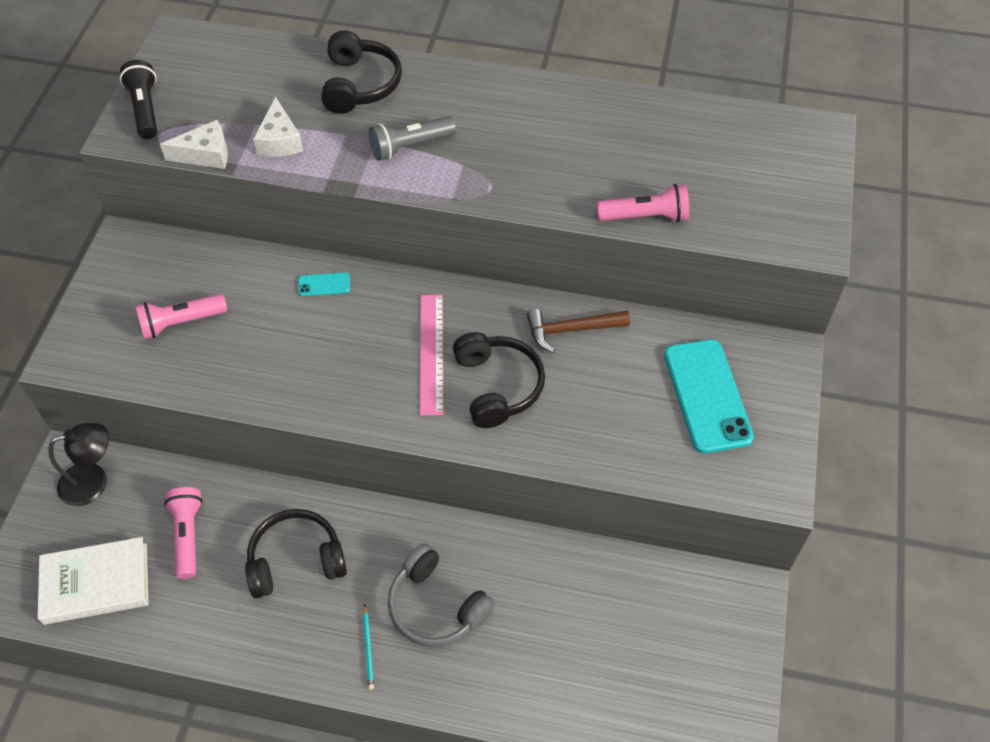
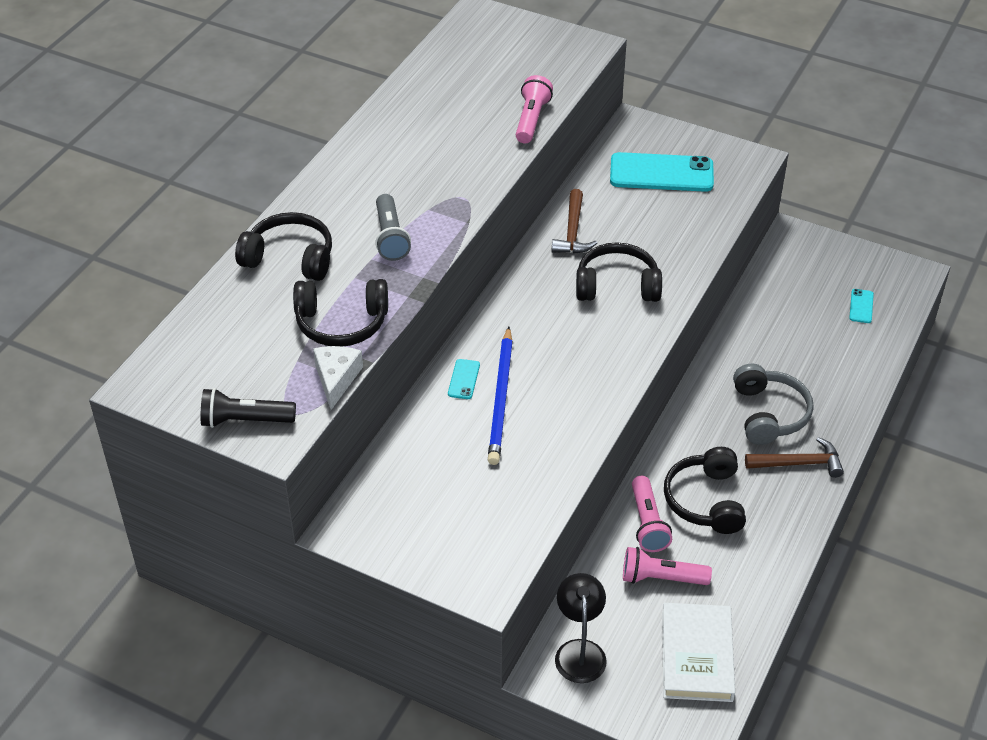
camera: 75 degrees left, 10 degrees down
(181, 323) = (473, 491): pink flashlight -> pink flashlight (648, 523)
(280, 140) = (341, 323): white cheese -> black headphones
(304, 319) = (501, 399): none -> blue pencil
(368, 648) = (799, 463): turquoise pencil -> brown hammer
(431, 353) = (569, 319): pink ruler -> none
(436, 606) = (769, 414): grey headphones -> grey headphones turned 60 degrees counterclockwise
(649, 690) = (861, 306): none -> turquoise phone

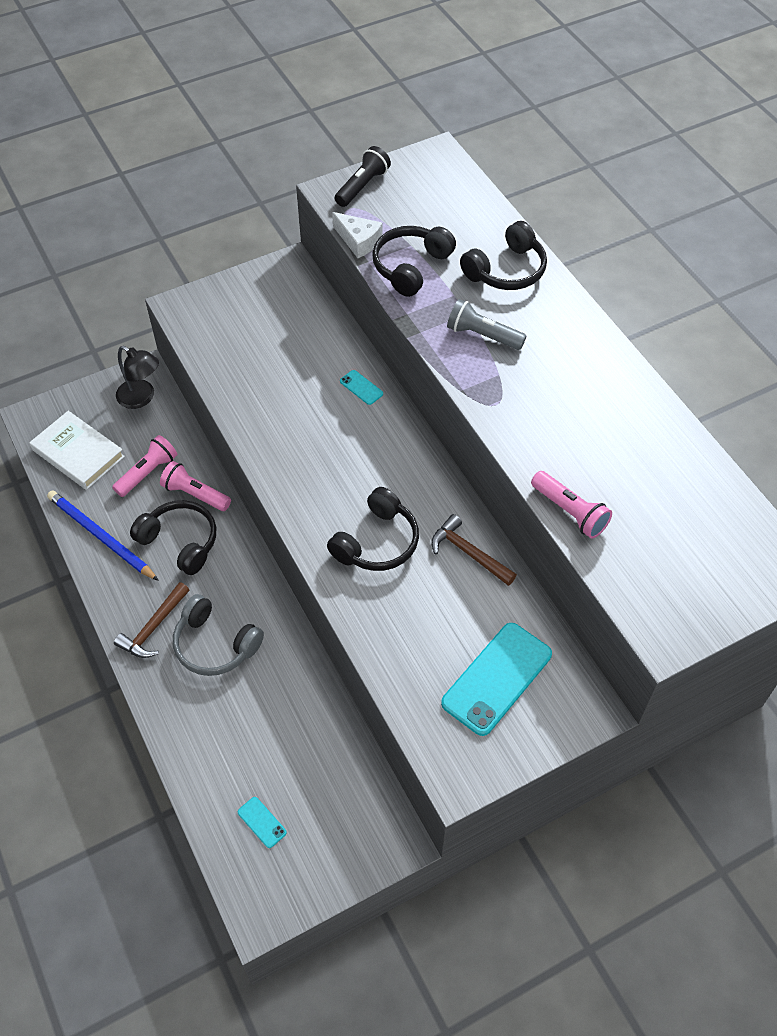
camera: 125 degrees right, 10 degrees up
(501, 399) = (323, 398): blue pencil -> blue pencil (101, 536)

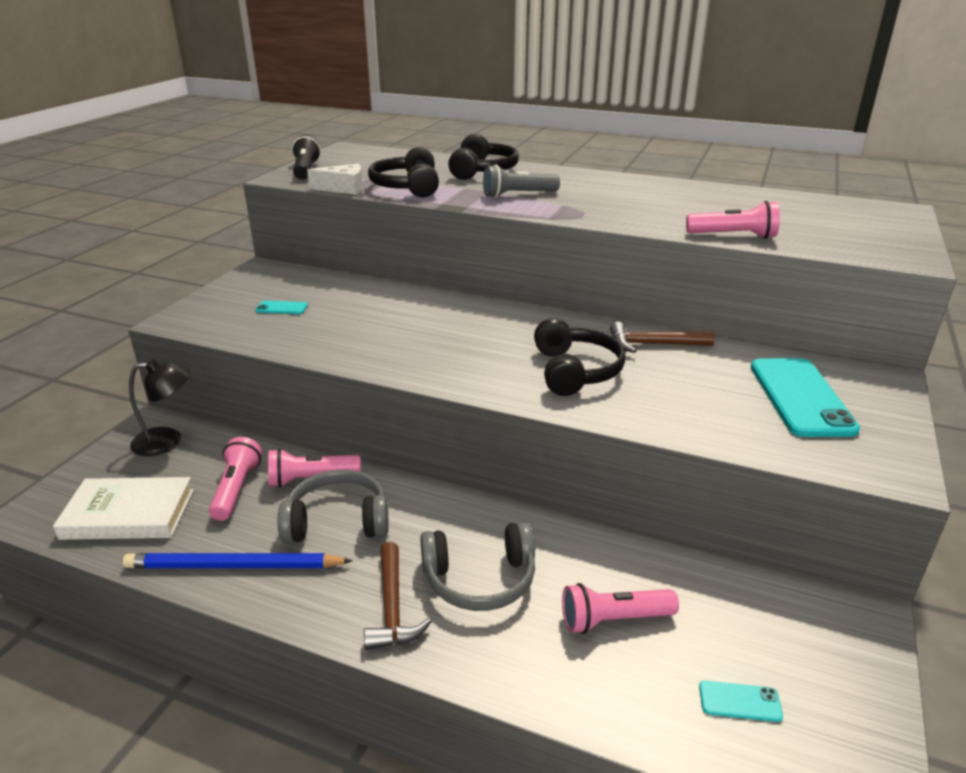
camera: 40 degrees left, 25 degrees down
(180, 542) = (337, 521): black headphones -> grey headphones
(256, 727) = (613, 620): none -> pink flashlight
(361, 387) = (423, 301): turquoise phone -> turquoise phone (281, 308)

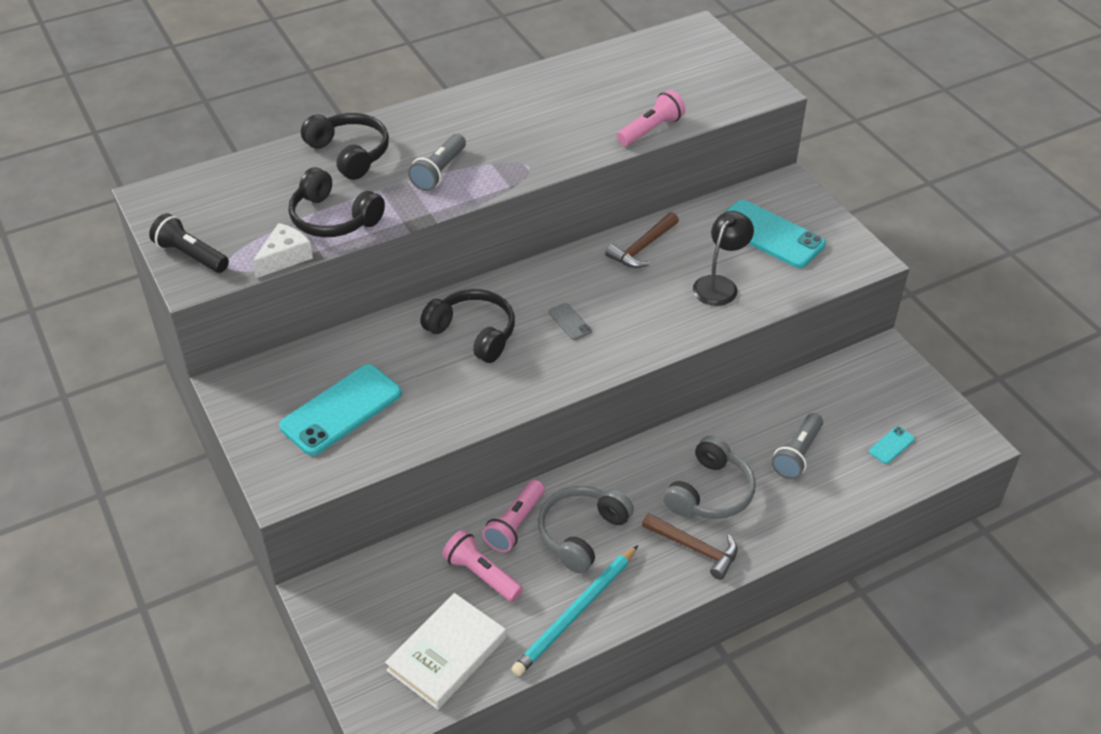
camera: 50 degrees left, 15 degrees up
(167, 441) = (360, 593): black lamp -> black lamp (719, 285)
(234, 566) = (575, 613): blue pencil -> turquoise pencil
(281, 308) = (341, 410): turquoise phone -> turquoise phone, size x2.28
(508, 350) = (570, 321): none -> grey phone
(575, 371) = (634, 308): black headphones -> black headphones (473, 333)
(613, 620) = (797, 454): pink flashlight -> grey flashlight

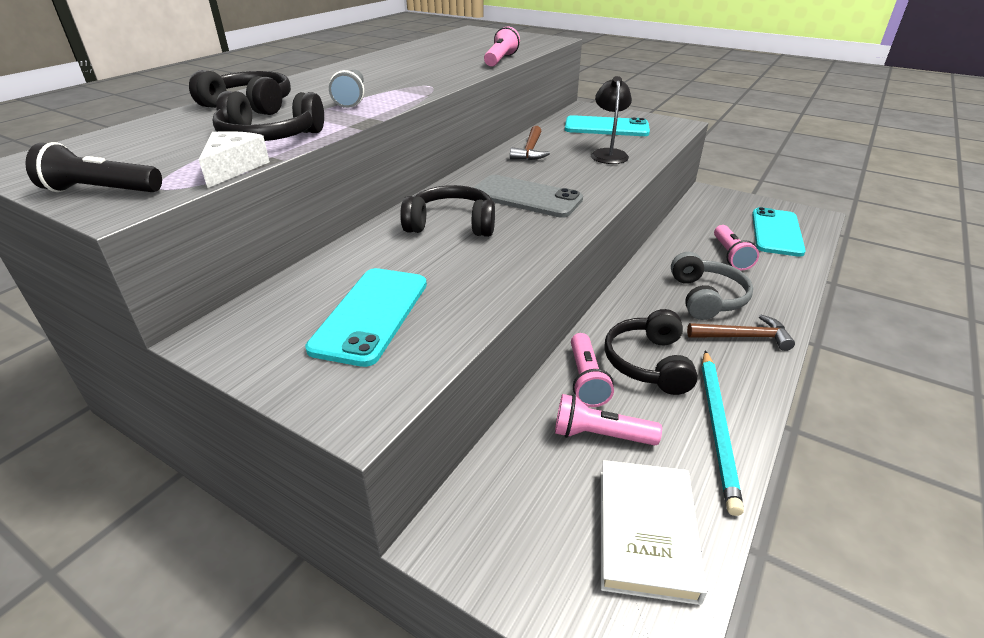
camera: 30 degrees left, 10 degrees down
(570, 321) = (526, 197): grey phone -> grey phone, size x2.28
(581, 533) = (648, 363): grey headphones -> black headphones
(797, 454) = (730, 256): grey flashlight -> pink flashlight
(891, 445) = (776, 232): turquoise phone -> turquoise phone, size x2.28

